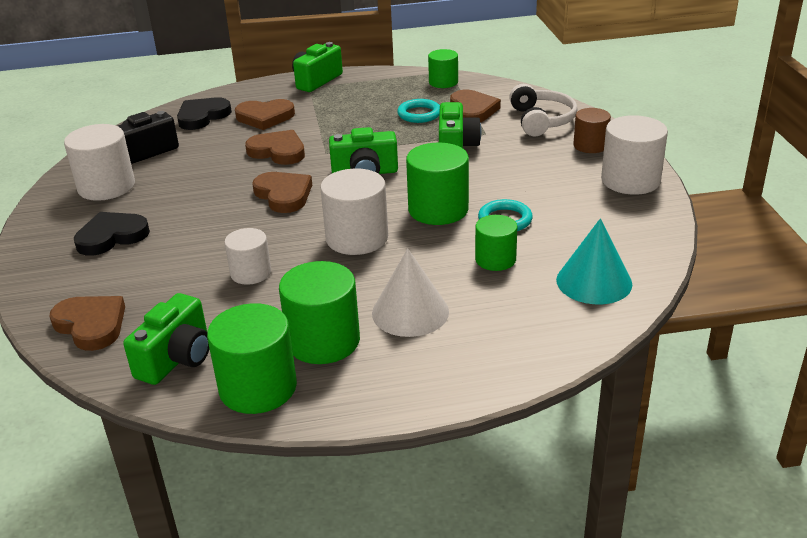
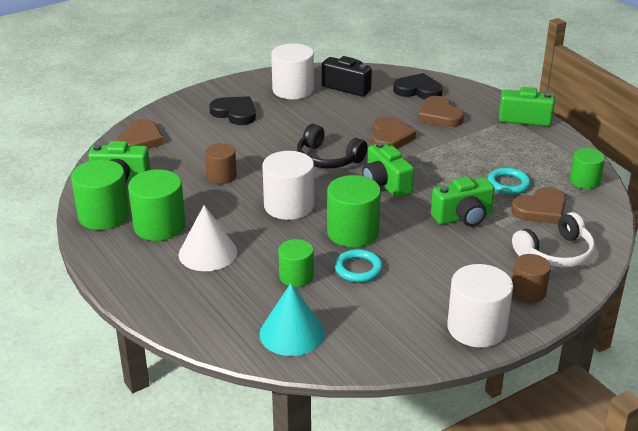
camera: 65 degrees right, 0 degrees up
(251, 273) = (221, 176): white cylinder -> brown cylinder
(283, 195) = (328, 159): brown heart -> black headphones

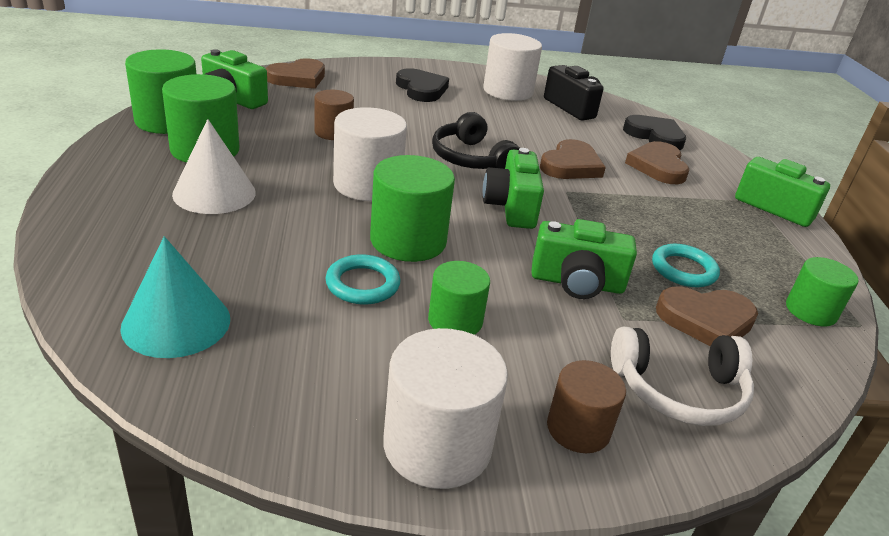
camera: 25 degrees right, 0 degrees up
(296, 276) = (275, 259): green cylinder -> green cylinder (455, 321)

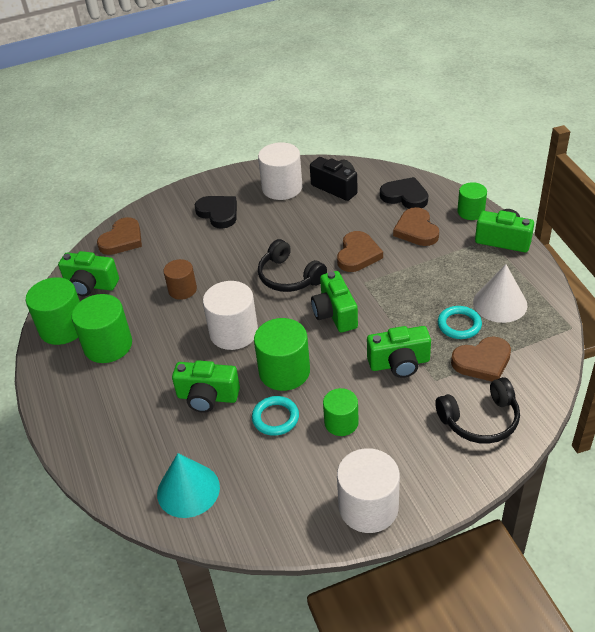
camera: 10 degrees left, 10 degrees up
(214, 193) = (141, 382): white cone -> white cone (500, 303)
(286, 233) = (207, 397): none -> green camera
(578, 429) = (435, 467): brown cylinder -> none
(679, 390) = (480, 420): white headphones -> black headphones
(810, 311) = (541, 328): green cylinder -> green cylinder (470, 212)

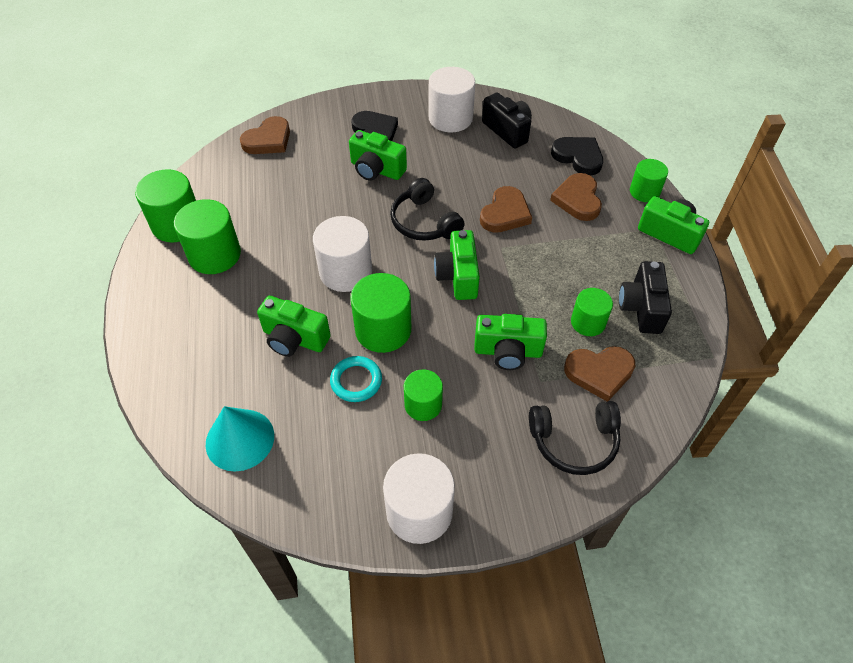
camera: 10 degrees right, 10 degrees up
(90, 285) = (220, 183): green camera -> green camera (376, 170)
(182, 290) = (310, 210): brown cylinder -> none
(459, 325) = (588, 322): turquoise ring -> green cylinder
(500, 303) = (641, 308): white cone -> black camera

